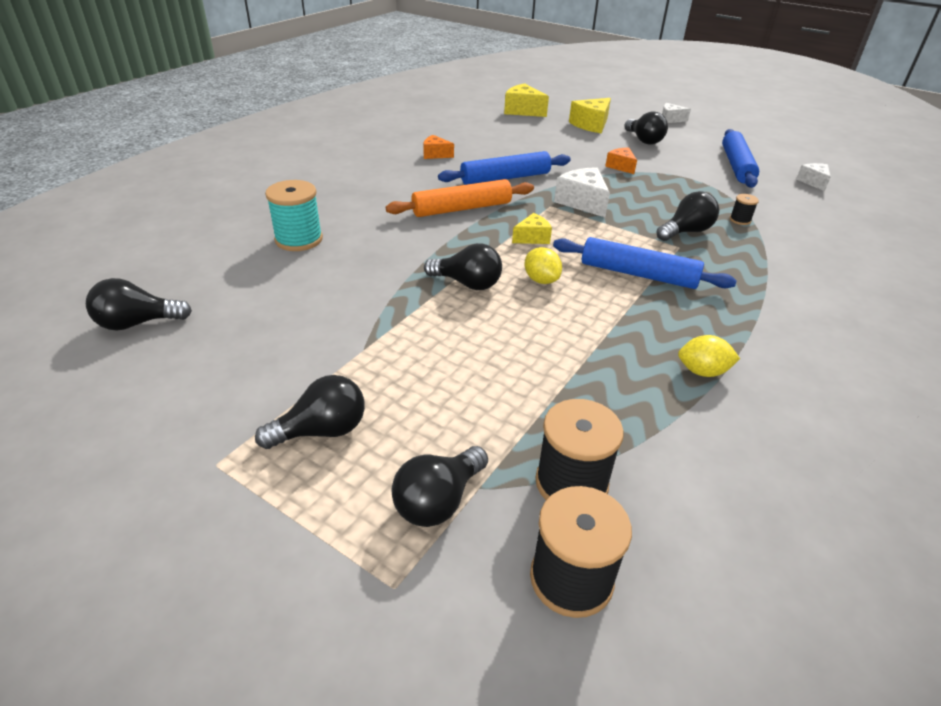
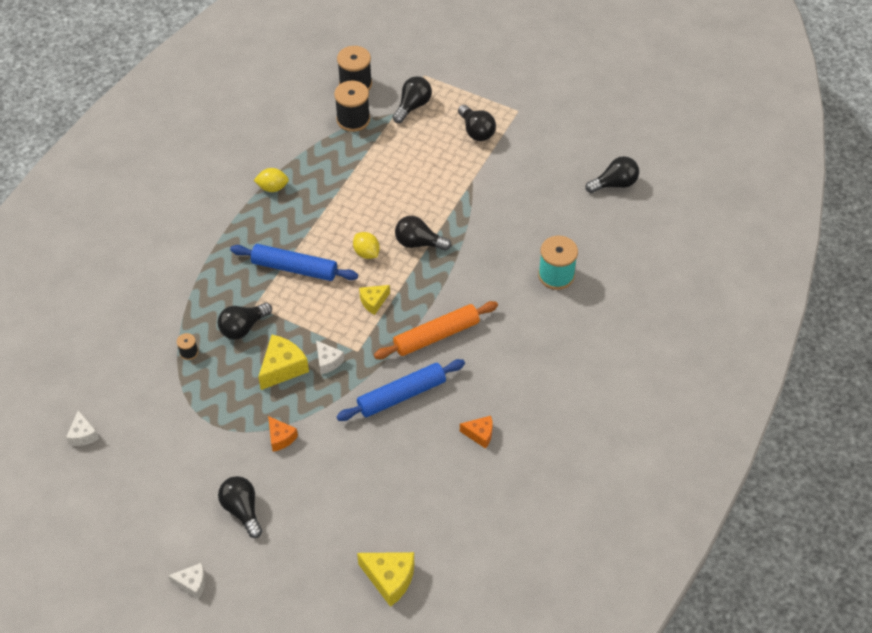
camera: 175 degrees right, 15 degrees up
(322, 431) = (476, 131): black light bulb -> black light bulb turned 90 degrees counterclockwise
(582, 202) = (328, 361): white cheese -> white cheese, size x0.62
(591, 125) = (301, 546): yellow cheese -> yellow cheese (282, 368)
(736, 166) = (152, 459): blue rolling pin -> none

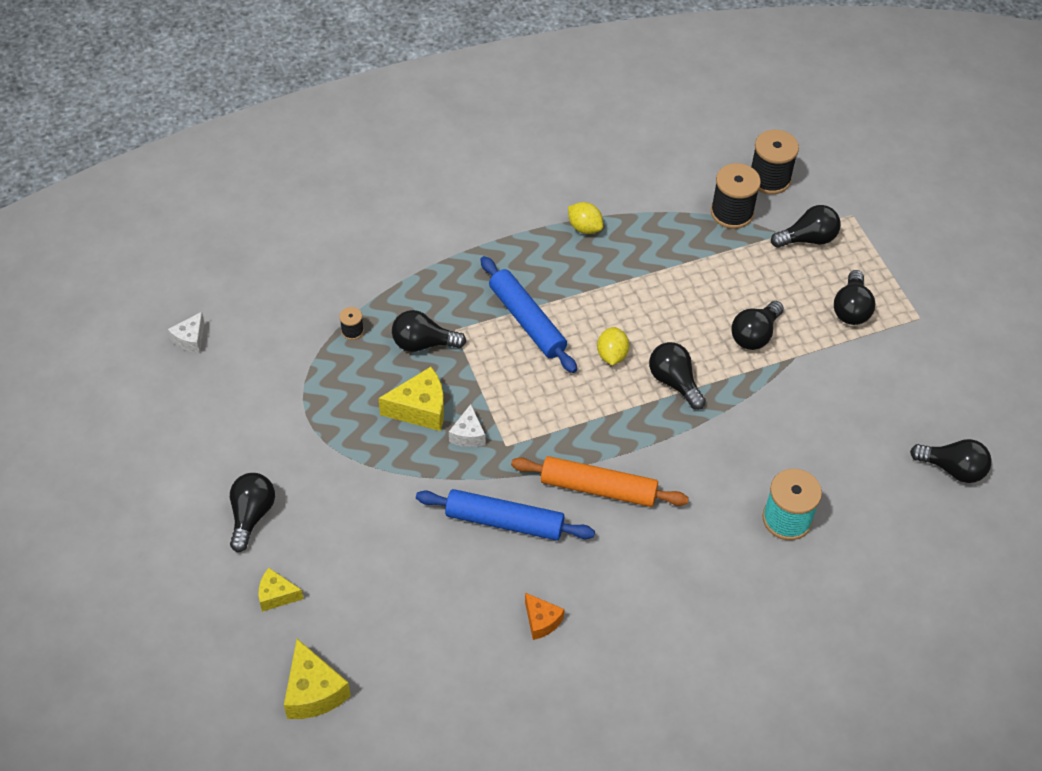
camera: 40 degrees right, 0 degrees up
(192, 583) = (143, 548): white cheese -> none
(281, 438) = (352, 475): orange cheese -> none
(373, 302) = (570, 408): yellow cheese -> yellow cheese (276, 595)
(437, 183) = (755, 335): none -> black light bulb

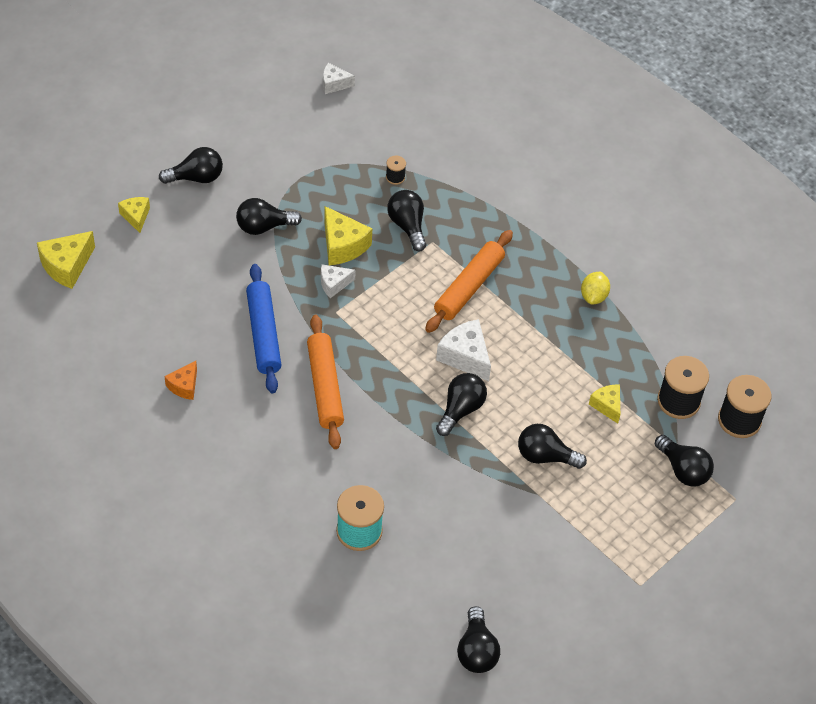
camera: 65 degrees right, 0 degrees up
(527, 321) = (468, 287): blue rolling pin -> orange rolling pin
(612, 355) = (465, 356): yellow lemon -> white cheese
(716, 266) = (607, 406): none -> yellow cheese
(851, 309) = (618, 525): black light bulb -> black light bulb (264, 226)

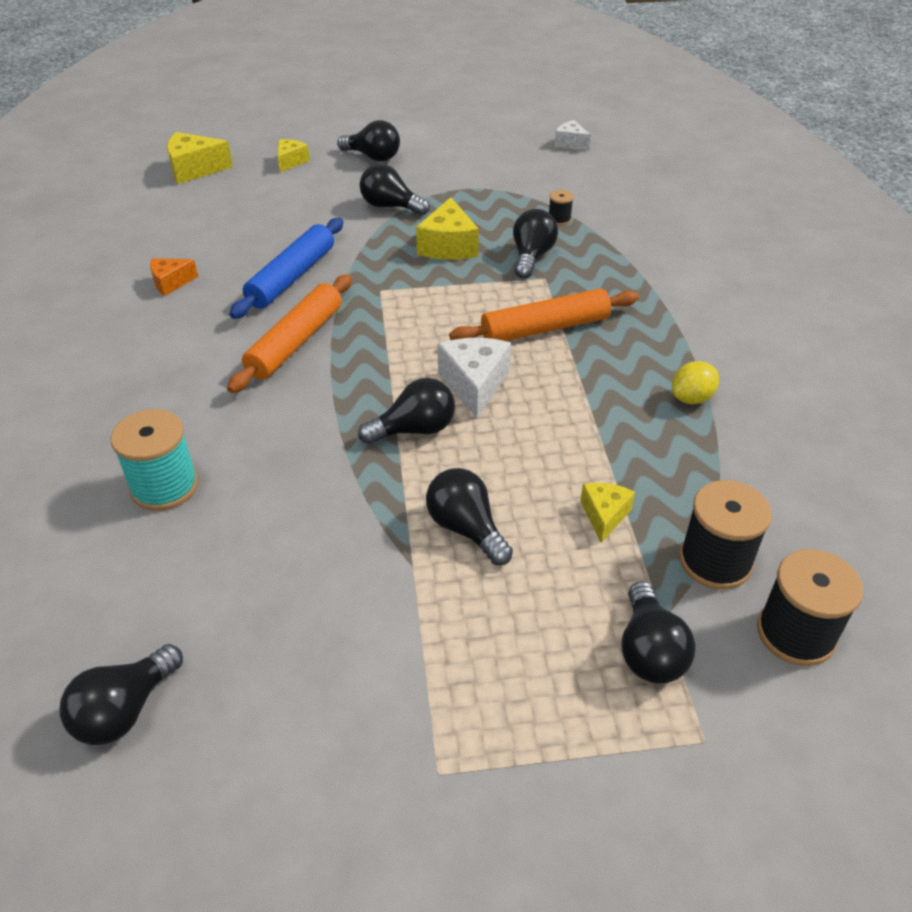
camera: 40 degrees right, 10 degrees down
(334, 284) = (405, 269): white cheese -> none

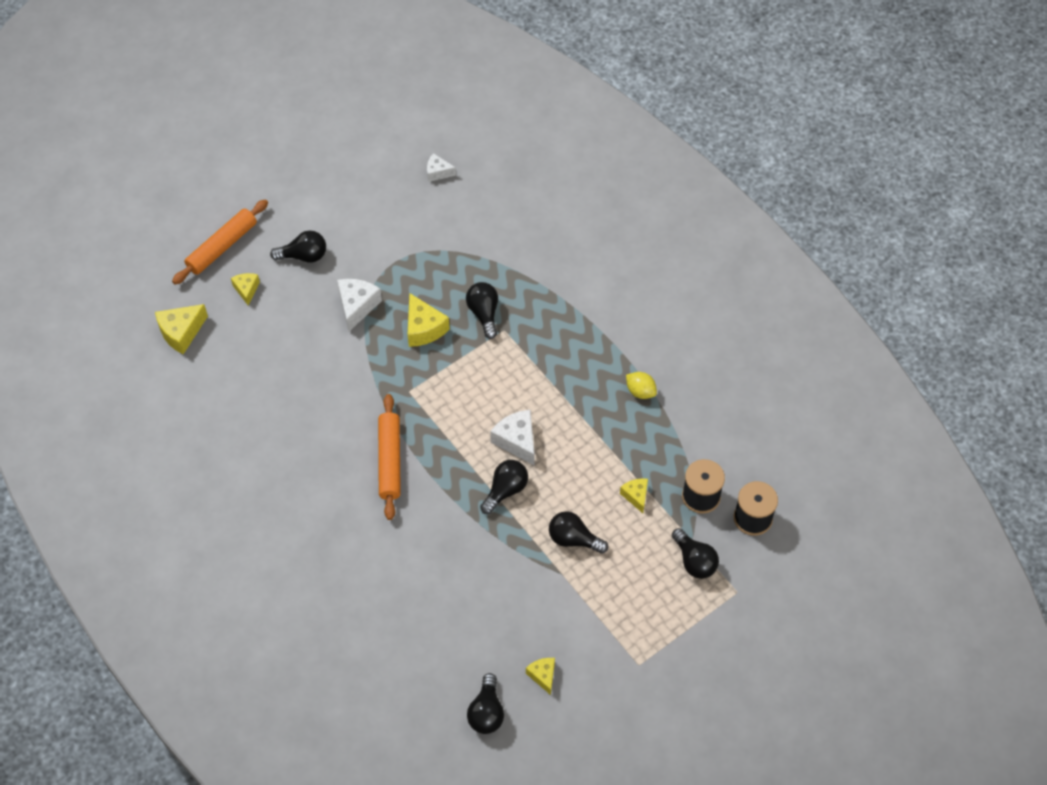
camera: 30 degrees left, 15 degrees up
(164, 486) = (401, 595): turquoise spool -> none
(171, 283) = (268, 451): orange cheese -> none
(262, 701) = (543, 676): none -> yellow cheese
(291, 277) = (343, 407): blue rolling pin -> none
(390, 206) = (357, 306): black light bulb -> white cheese
(545, 328) = (530, 375): orange rolling pin -> orange rolling pin (222, 247)
(559, 219) = (479, 266): black spool -> none
(691, 398) = (640, 391): yellow lemon -> yellow lemon turned 75 degrees counterclockwise

